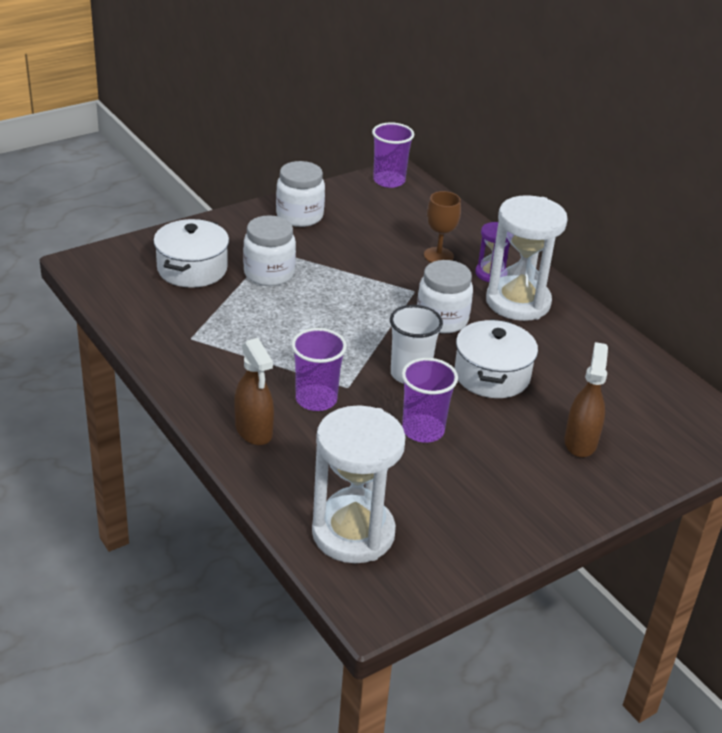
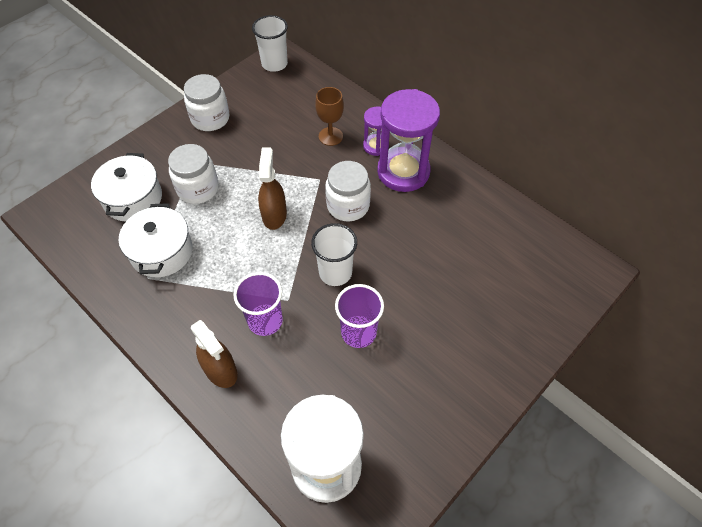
camera: 10 degrees left, 20 degrees up
(389, 181) = (274, 64): purple cup -> white cup
(492, 375) = (400, 257): white pot -> white pot (162, 252)
(518, 302) = (403, 172): white hourglass -> purple hourglass
(580, 442) = (484, 312): brown spray bottle -> brown spray bottle (274, 215)

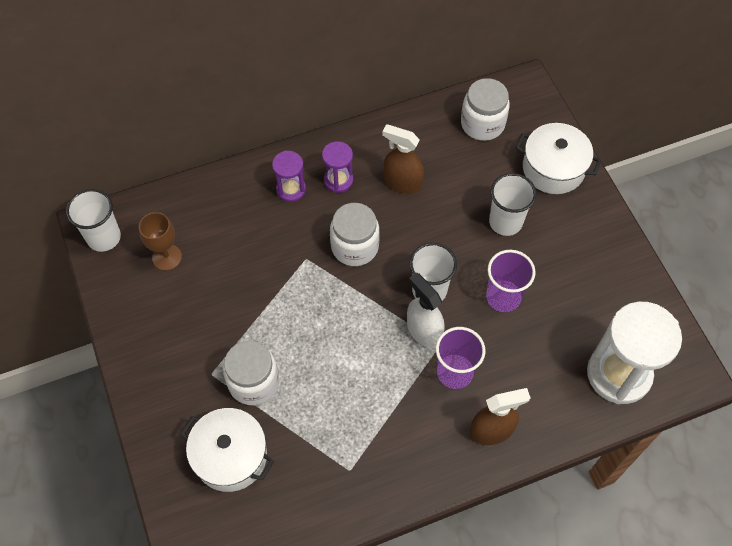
camera: 65 degrees left, 5 degrees up
(162, 252) = (323, 445): white pot -> white pot (553, 168)
(210, 119) = (152, 336): white jar -> white jar (482, 124)
(274, 215) = (331, 318): brown spray bottle -> brown spray bottle (402, 182)
(294, 283) = (424, 330): none -> white spray bottle
(330, 136) = (253, 225): brown goblet -> brown goblet (167, 257)
(403, 172) = (338, 180): purple hourglass -> purple hourglass, size x0.51
(438, 306) = (505, 222): none -> white cup

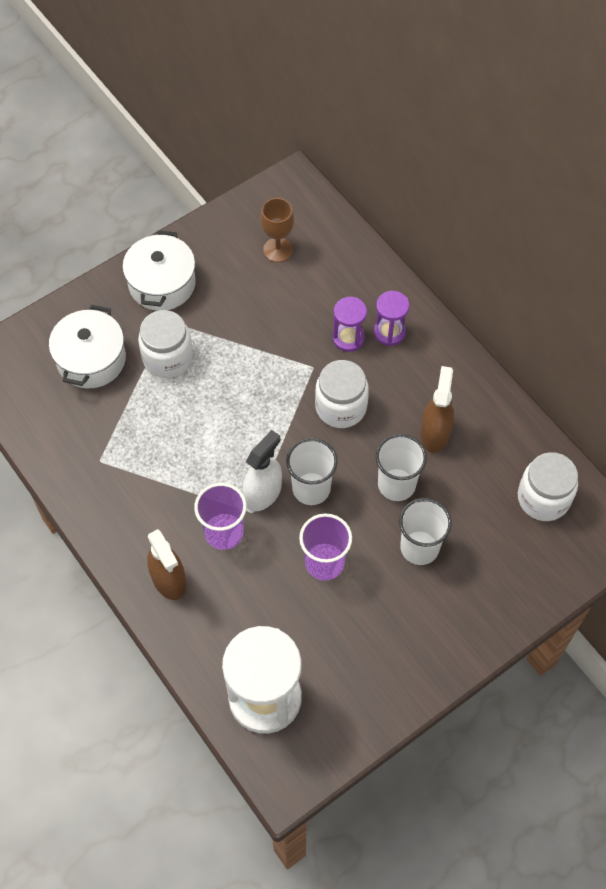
camera: 75 degrees right, 0 degrees up
(104, 237) = (283, 194): white cup -> white cup (396, 484)
(338, 180) = (416, 372): purple hourglass -> purple hourglass (348, 338)
(553, 168) = (509, 586): white pot -> white pot (162, 284)

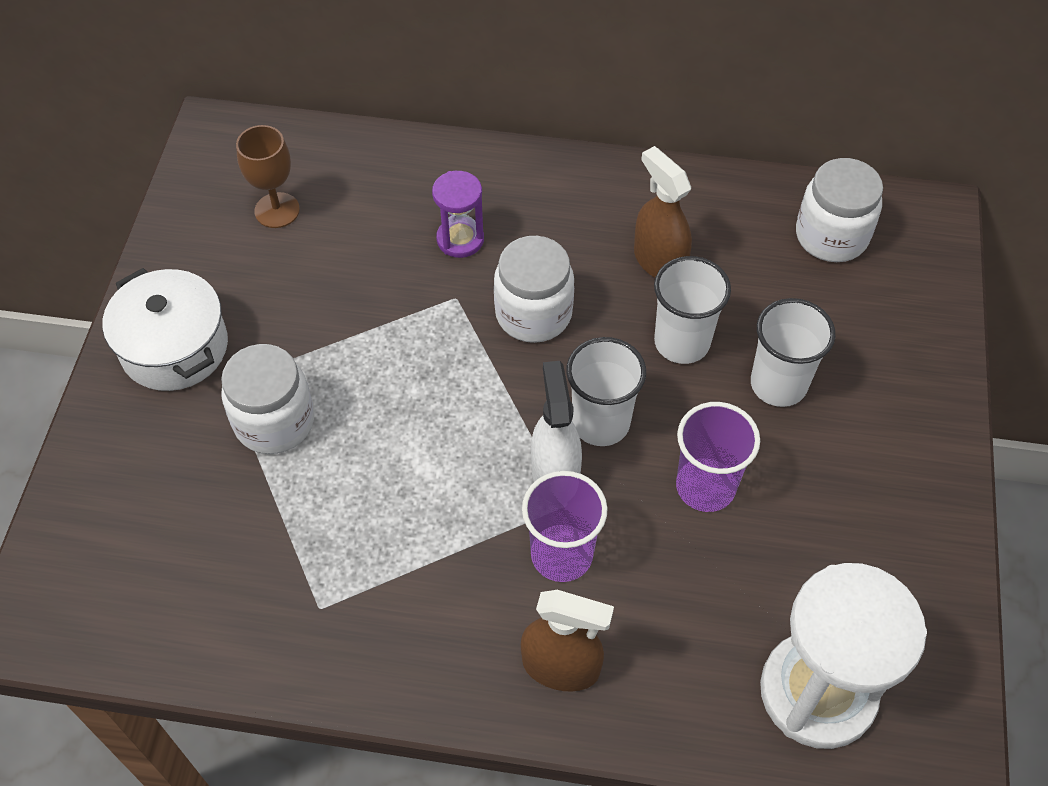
camera: 45 degrees left, 5 degrees down
(91, 359) = (176, 501): white pot -> none
(389, 332) = (496, 201): purple hourglass -> none

